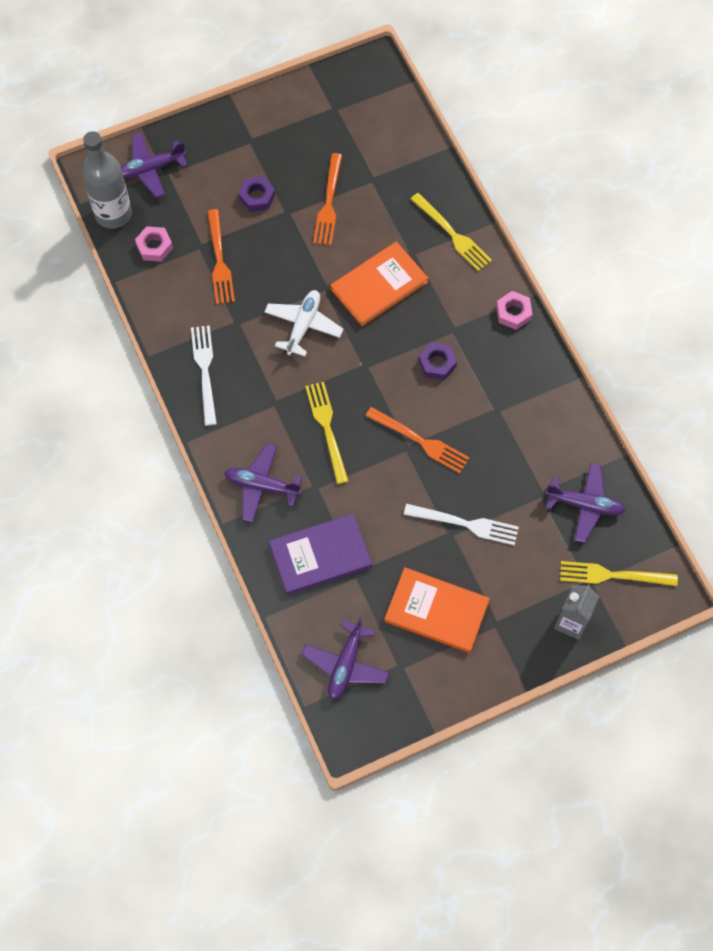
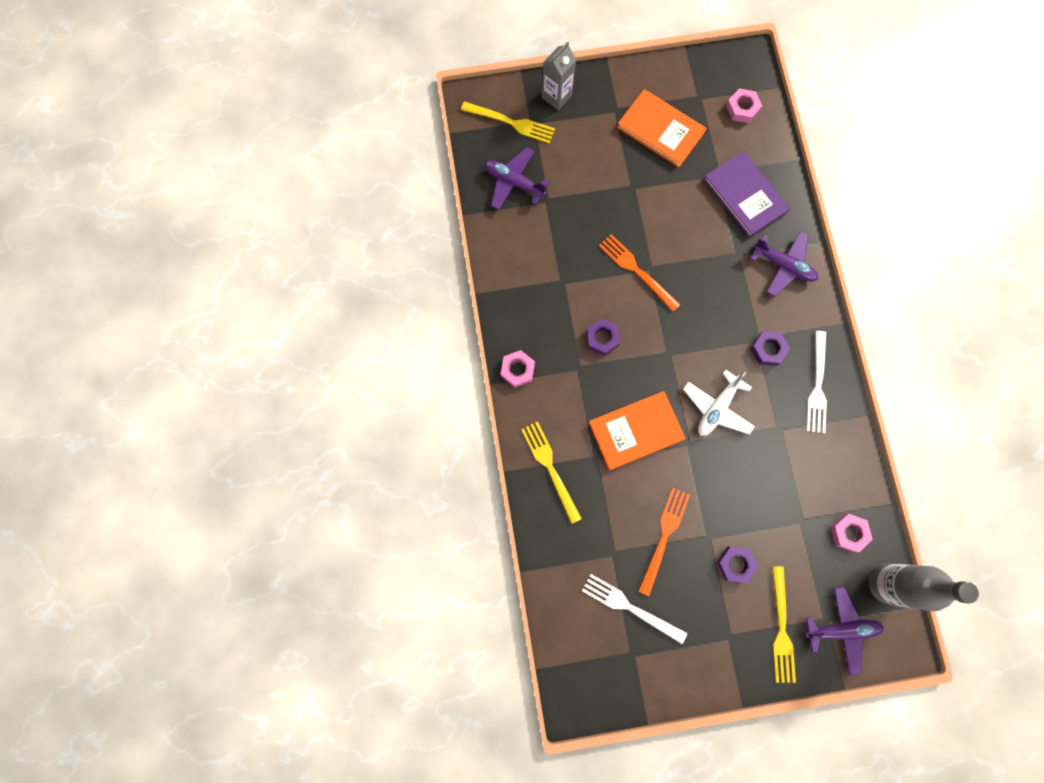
camera: 165 degrees left, 10 degrees up
(220, 261) = (785, 498): orange fork -> none
(262, 394) = (768, 349): none -> purple nut
(320, 555) = (745, 195): purple book -> purple book turned 60 degrees clockwise
(326, 428) = (716, 303): yellow fork -> yellow fork (781, 629)
(346, 664) = (742, 108): purple plane -> pink nut
(466, 524) = (617, 191): white fork -> white fork (629, 607)

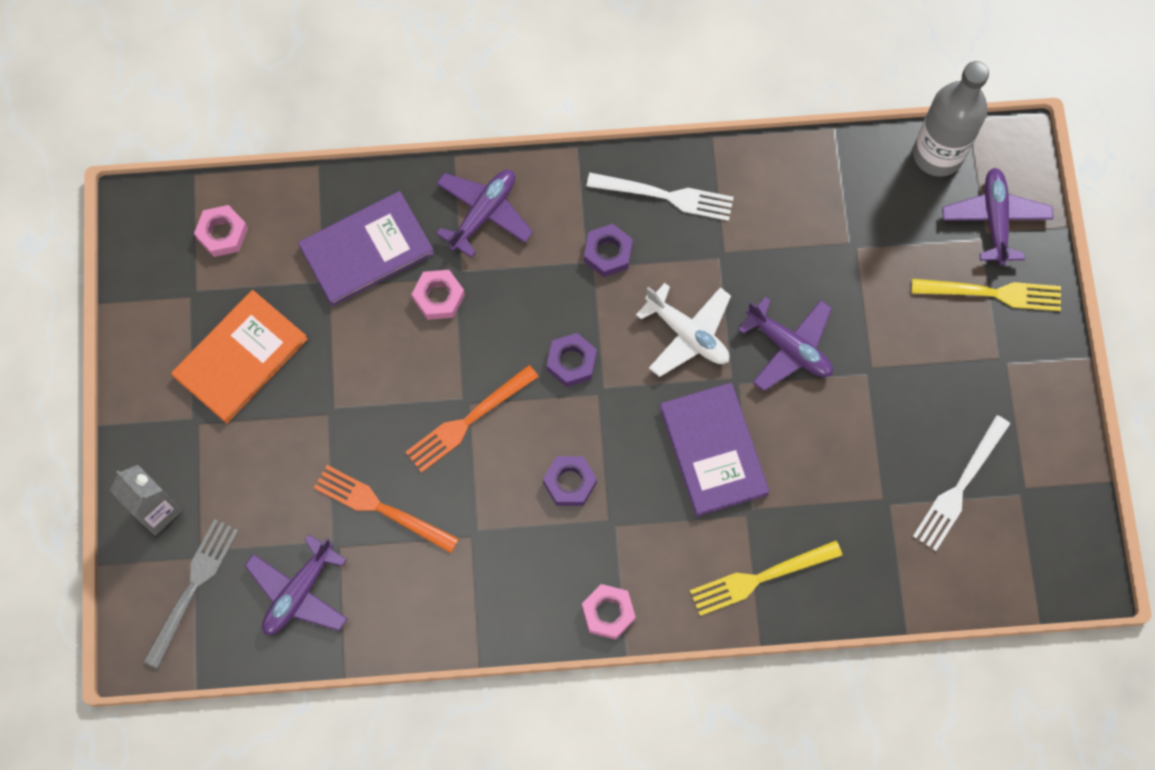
camera: 85 degrees left, 5 degrees down
(512, 123) = (193, 586): yellow fork -> grey fork
(636, 431) = (713, 450): orange book -> purple book
(664, 536) = (864, 429): orange fork -> orange fork (380, 508)
(717, 479) = (789, 347): none -> purple plane
(735, 564) = (906, 339): purple nut -> purple nut (571, 362)
(848, 533) = (870, 189): pink nut -> pink nut (438, 297)

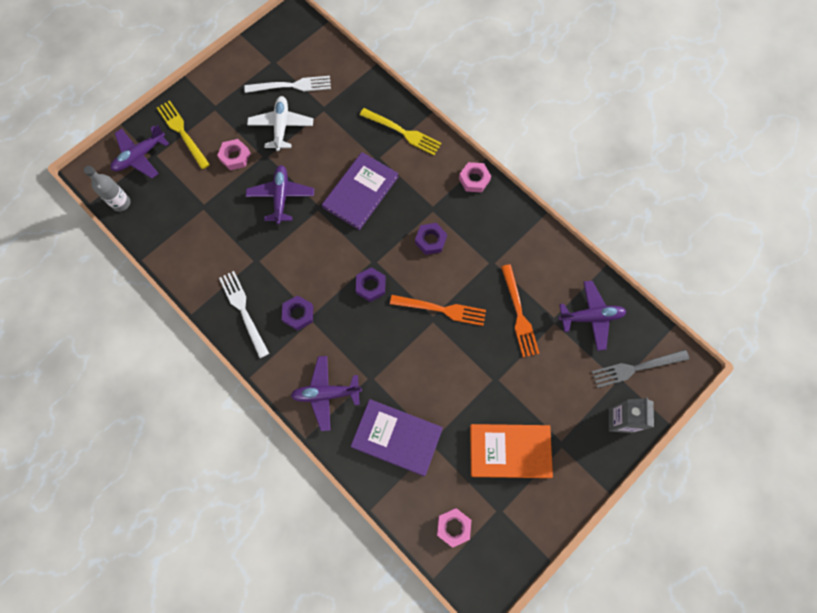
camera: 130 degrees left, 0 degrees up
(438, 297) = (391, 377): pink nut -> pink nut (235, 157)
(687, 334) = (311, 245): white plane -> white plane (281, 126)
(938, 154) = (121, 203): grey bottle -> grey bottle, size x0.60

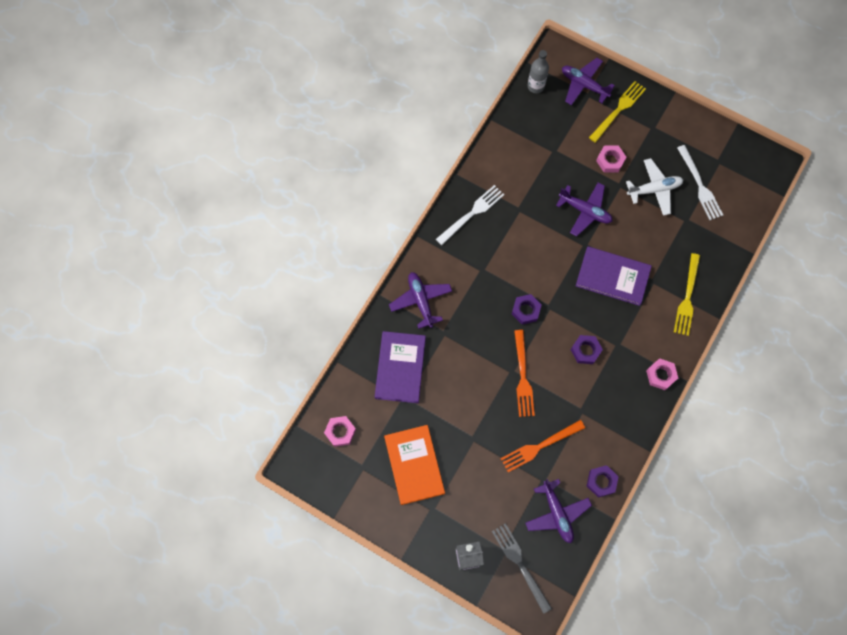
camera: 75 degrees right, 0 degrees up
(281, 197) = (585, 211): purple plane -> purple plane turned 45 degrees clockwise
(298, 314) = (482, 258): purple nut -> purple nut (601, 482)

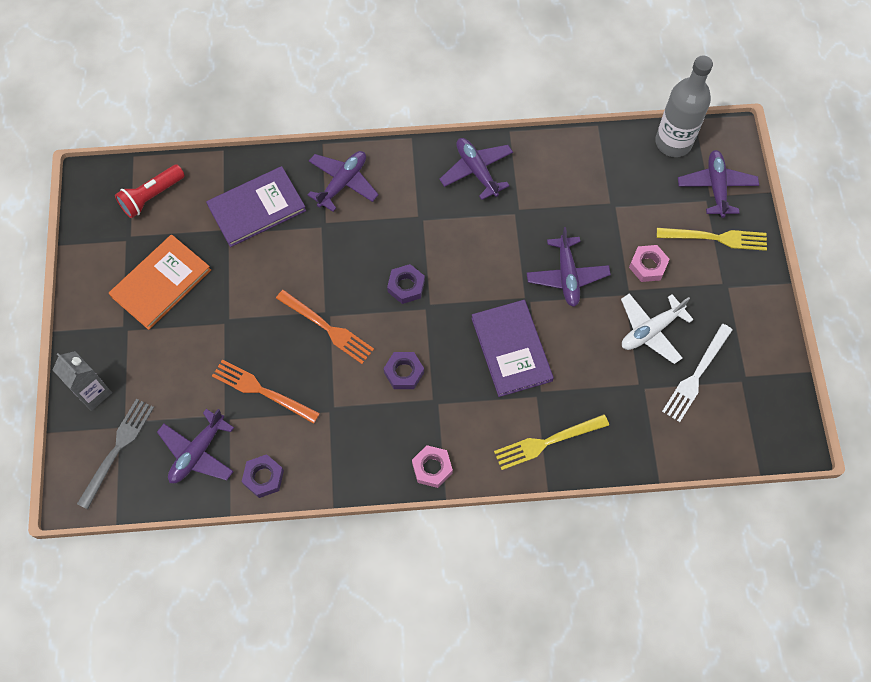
camera: 55 degrees right, 5 degrees down
(340, 432) = (151, 197): pink nut -> red flashlight
(472, 213) = (476, 171): white fork -> purple plane
(523, 377) = (328, 328): orange fork -> orange fork turned 105 degrees counterclockwise
(536, 86) = (673, 142): grey bottle -> grey bottle, size x1.66
(654, 189) = (651, 330): white plane -> white plane turned 105 degrees clockwise

